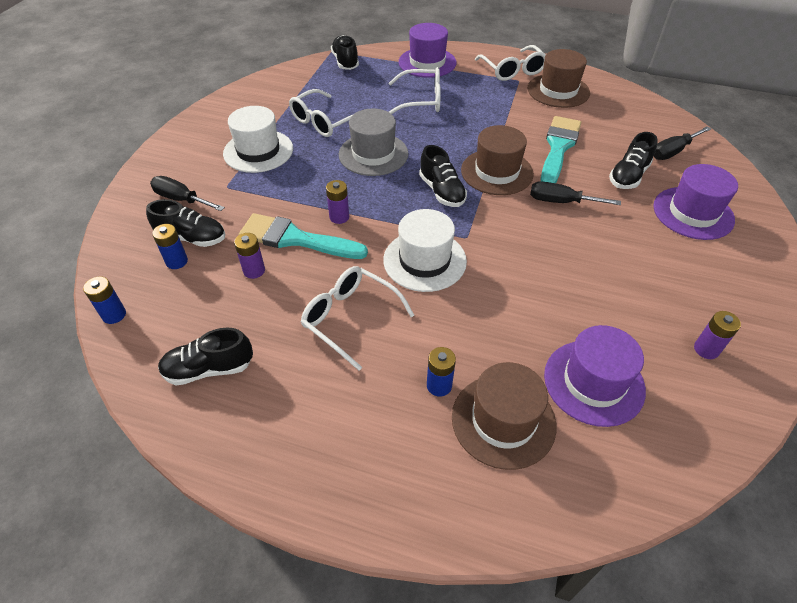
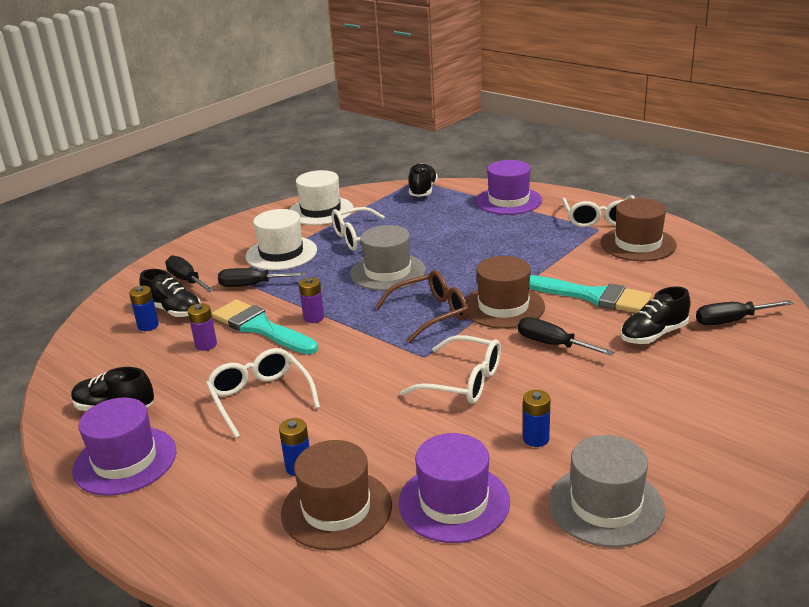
camera: 25 degrees right, 20 degrees down
(114, 315) = (72, 354): blue battery -> blue battery (536, 439)
(254, 192) = (252, 285): none -> black screwdriver
(422, 100) = (475, 233): white glasses -> white glasses (463, 382)
(424, 260) = (366, 367): white hat -> white hat (320, 211)
(442, 191) = (431, 314): black shoe -> brown glasses
(558, 148) = (592, 296): turquoise brush -> turquoise brush turned 75 degrees clockwise
(693, 213) = (703, 382): purple hat -> purple hat (125, 461)
(706, 349) = (605, 505): purple battery -> grey hat

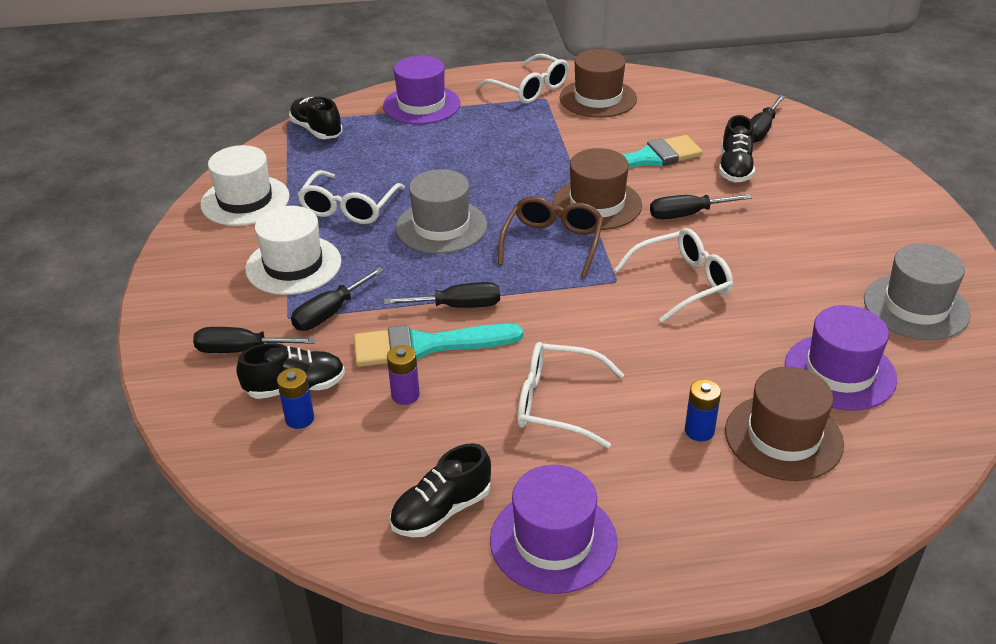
camera: 50 degrees left, 10 degrees up
(314, 317) = (458, 306): purple battery -> black screwdriver
(536, 439) = (803, 292): blue battery -> none

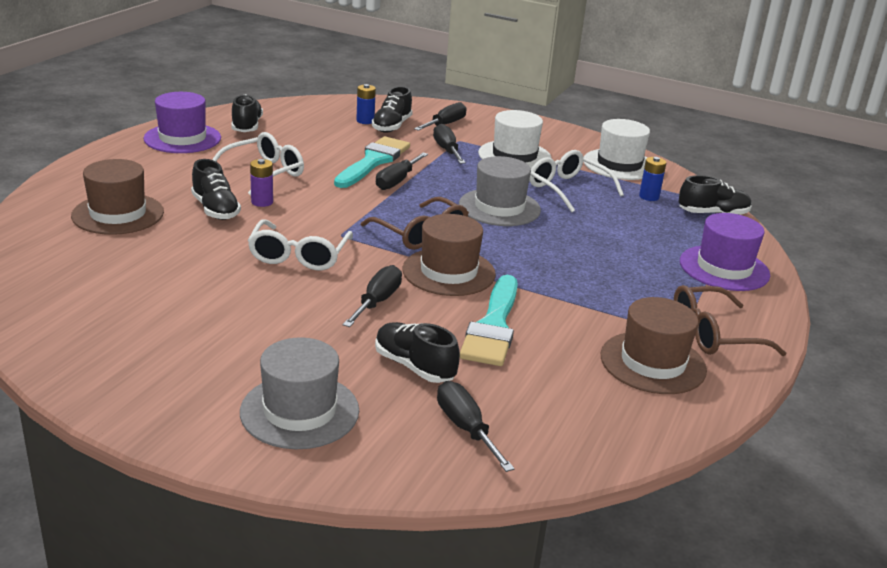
camera: 120 degrees right, 10 degrees down
(405, 395) = (340, 144): purple battery -> purple battery (262, 202)
(530, 89) = (713, 334): white glasses -> brown glasses
(679, 380) = (215, 209): none -> black shoe
(699, 431) = (171, 196): blue battery -> blue battery (649, 197)
(840, 372) = (119, 259): purple hat -> none
(916, 307) = (105, 329): grey hat -> grey hat (299, 411)

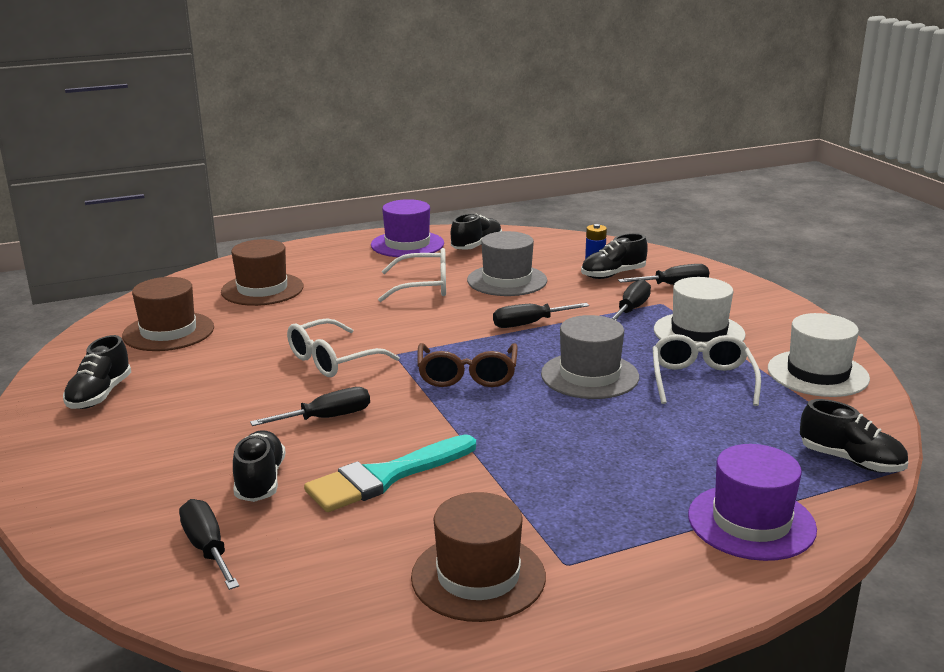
camera: 45 degrees right, 5 degrees down
(215, 209) = (335, 305): black shoe -> black shoe (100, 395)
(262, 202) = (380, 309): purple battery -> none
(299, 411) = (122, 476): grey hat -> grey hat (507, 280)
(373, 161) = (537, 301): turquoise brush -> none
(448, 272) = (432, 416): brown hat -> brown hat (168, 332)
(466, 428) = (207, 548): black screwdriver -> black screwdriver turned 45 degrees counterclockwise
(649, 197) = (794, 417): blue battery -> none
(713, 334) = (602, 581): brown glasses -> none

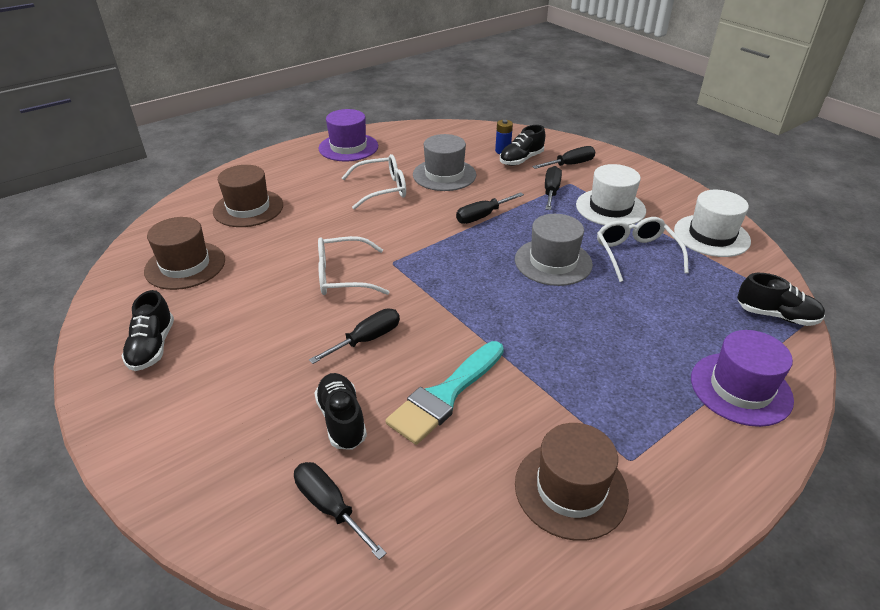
camera: 15 degrees left, 15 degrees up
(332, 360) = (343, 276): white glasses -> white glasses turned 45 degrees clockwise
(467, 375) = (460, 276): brown glasses -> none
(476, 246) = (404, 143): black shoe -> none

